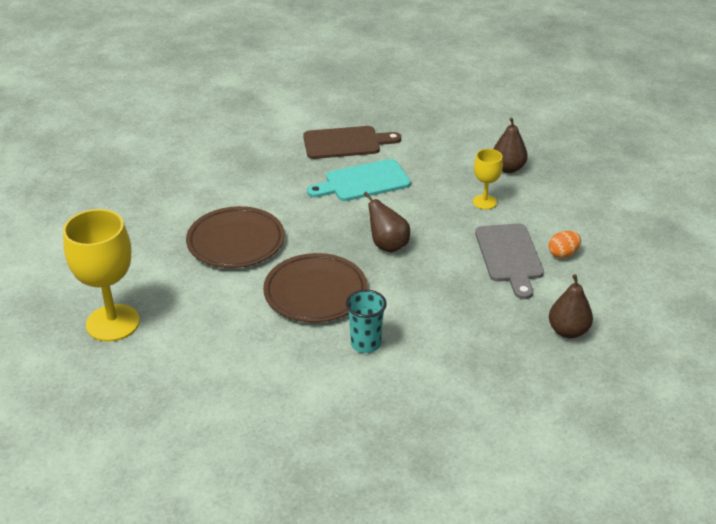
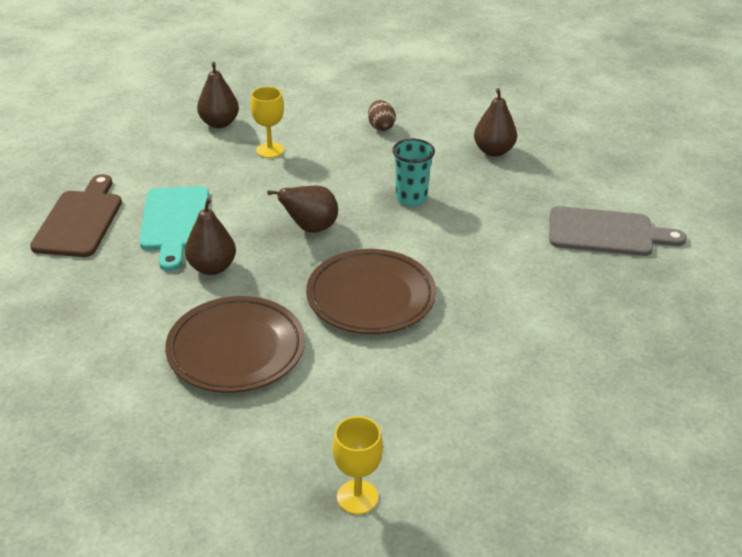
camera: 75 degrees left, 0 degrees up
(113, 323) = (357, 497): yellow goblet -> yellow goblet, size x0.53
(318, 211) = (212, 268): none -> brown pear
(365, 344) = (473, 275): turquoise cup -> turquoise cup (411, 198)
(509, 256) = (369, 156): grey cutting board -> grey cutting board (606, 233)
(563, 254) = (381, 127): orange egg -> brown egg

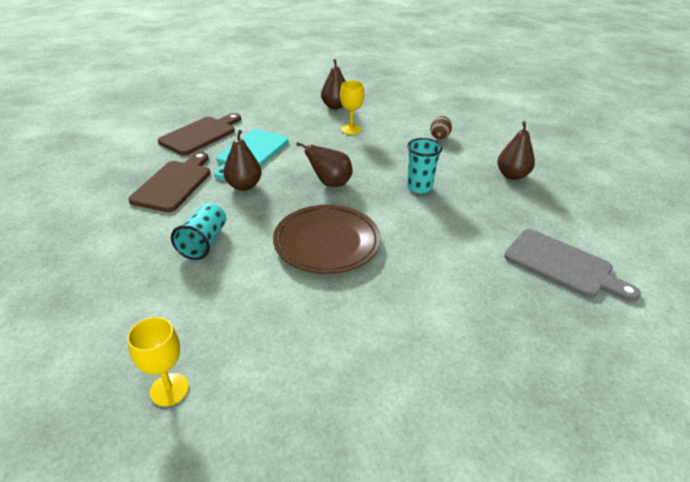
camera: 30 degrees right, 0 degrees up
(120, 297) = (174, 184): none -> brown cutting board
(236, 349) = (204, 242): brown plate -> turquoise cup

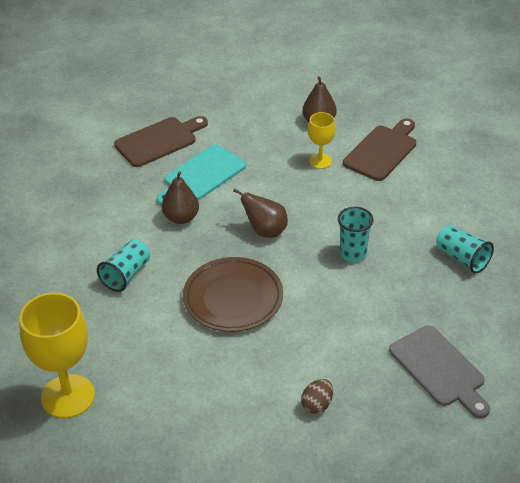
camera: 20 degrees right, 5 degrees up
(169, 389) = (68, 396): yellow goblet -> yellow goblet, size x1.90
(174, 184) = (117, 202): brown cutting board -> brown cutting board (382, 151)
(439, 136) = (415, 189): brown egg -> brown egg (317, 405)
(512, 175) = (462, 258): brown pear -> turquoise cup

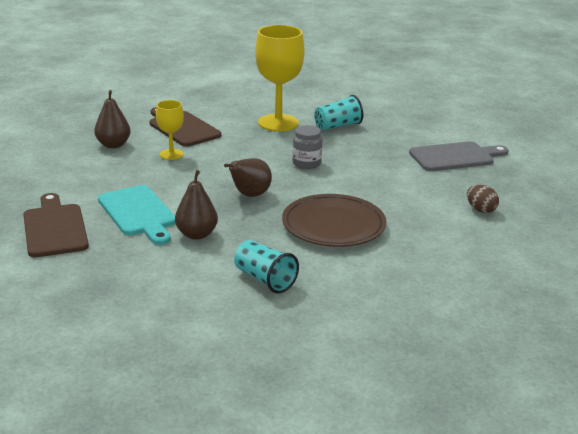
camera: 75 degrees left, 15 degrees down
(68, 396) = (436, 341): yellow goblet -> yellow goblet (278, 123)
(353, 254) = (306, 163): turquoise cup -> grey jar

